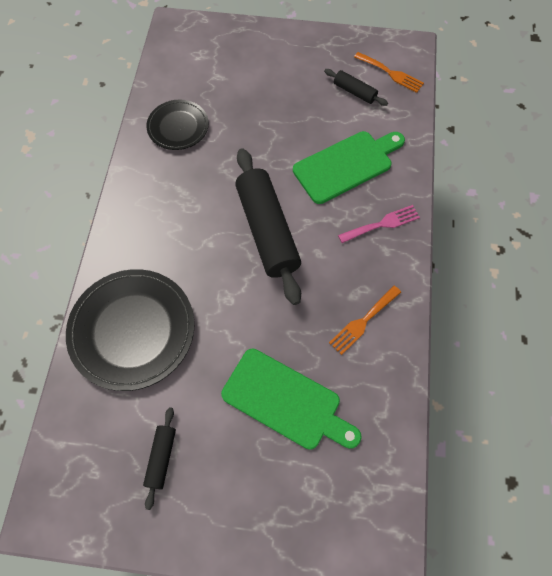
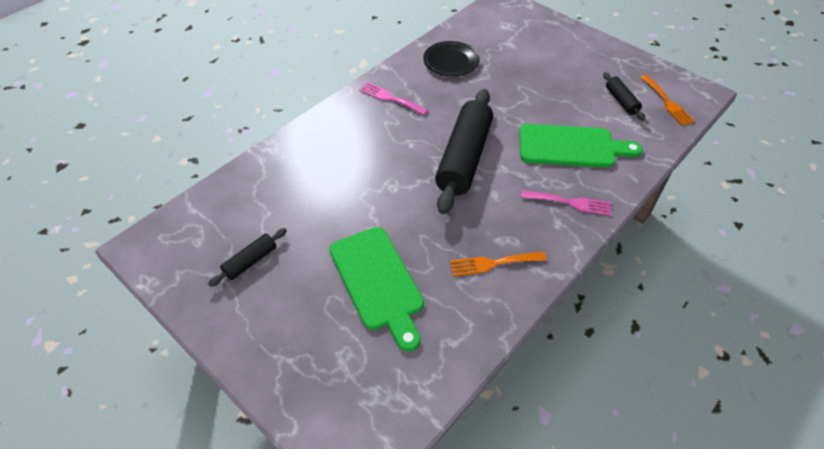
camera: 35 degrees right, 15 degrees down
(132, 330) = (305, 169): black plate -> none
(152, 203) = (390, 98): none -> pink fork

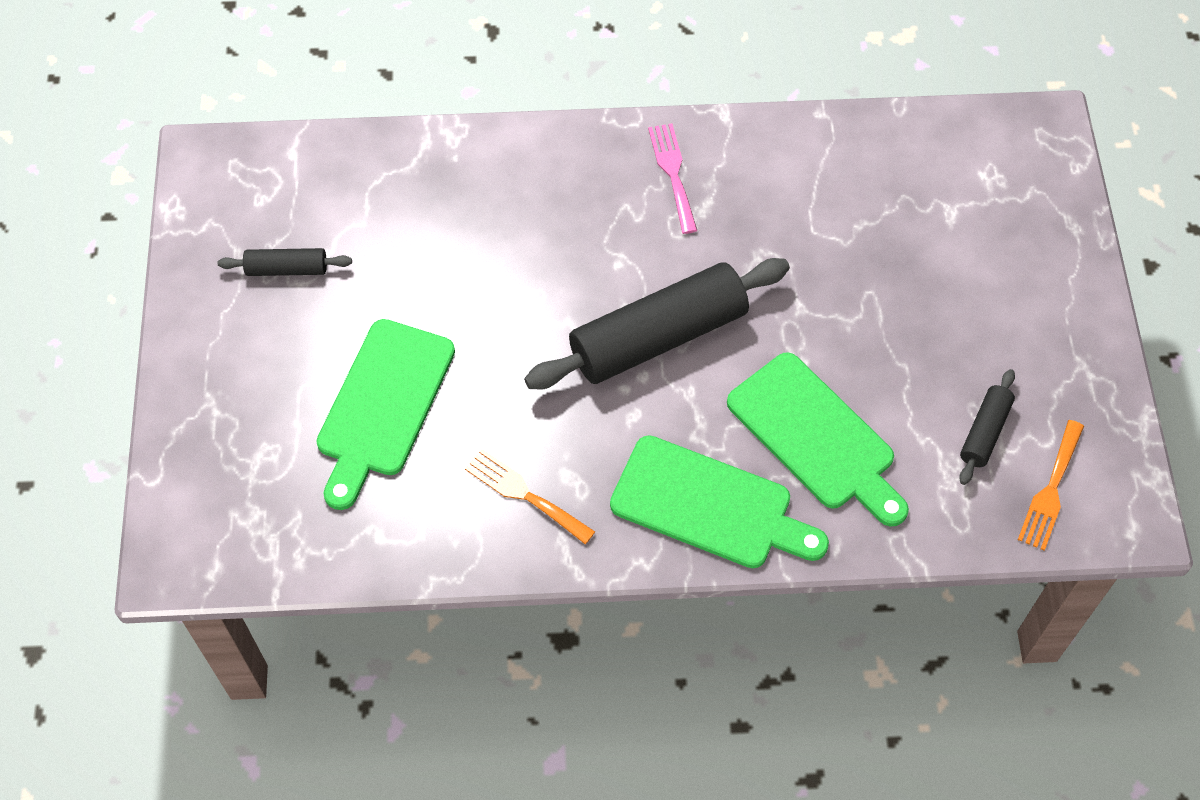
camera: 45 degrees right, 10 degrees up
(451, 61) = (825, 177): black plate -> none
(570, 203) = (709, 506): pink fork -> green cutting board

